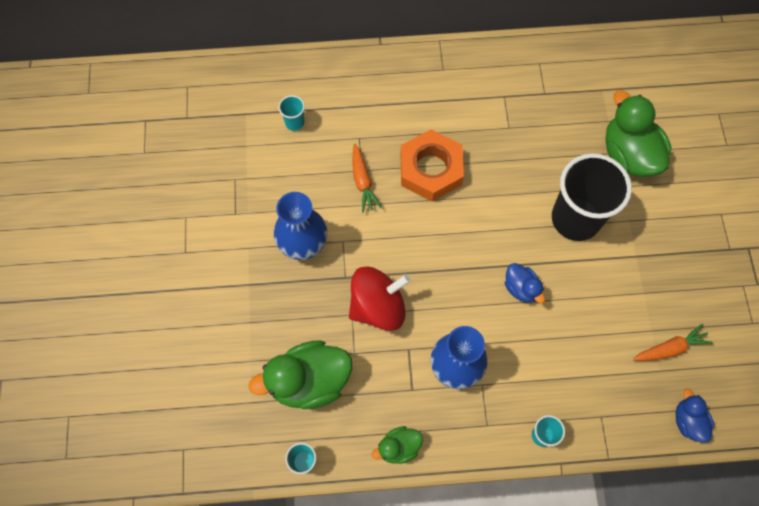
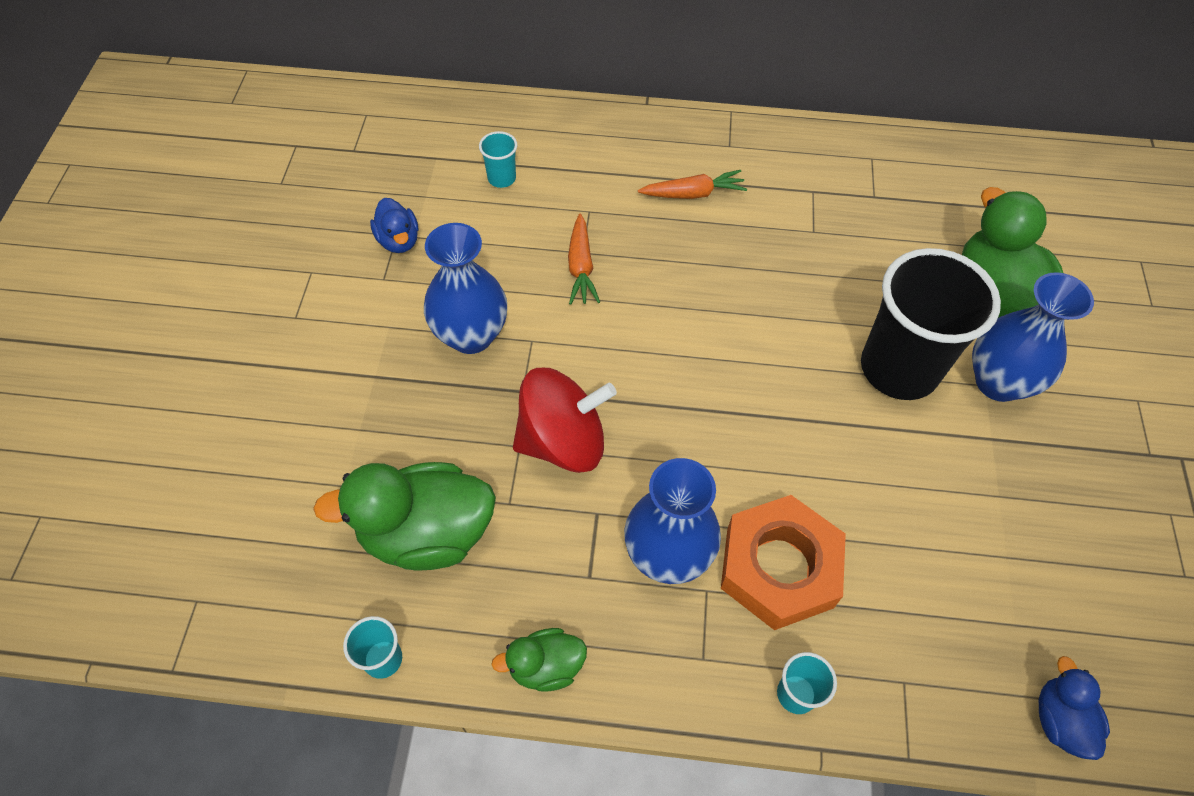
camera: 10 degrees right, 10 degrees down
(431, 169) = (685, 267): orange nut -> orange nut (779, 567)
(521, 288) = (796, 454): blue duck -> blue duck (399, 240)
(636, 217) = (998, 382): none -> blue vase
(670, 348) = (1036, 591): orange carrot -> orange carrot (693, 193)

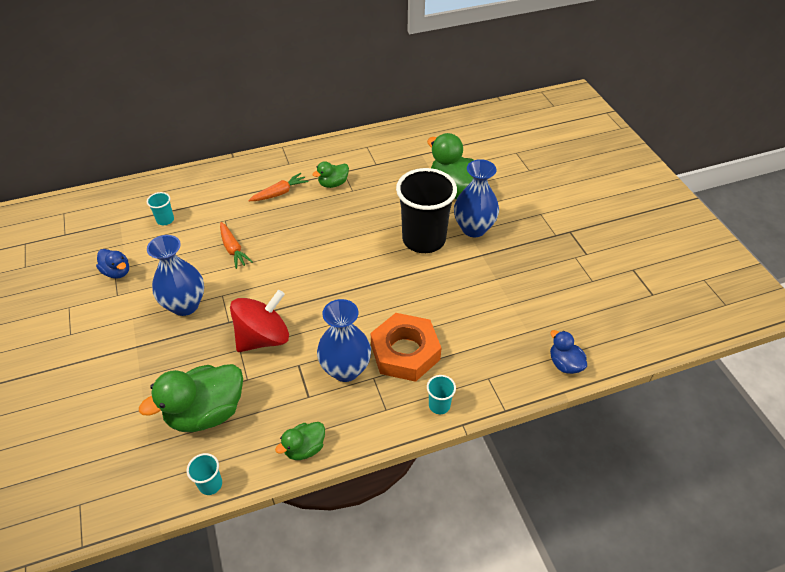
camera: 25 degrees left, 10 degrees down
(786, 207) = (333, 184): none -> green duck

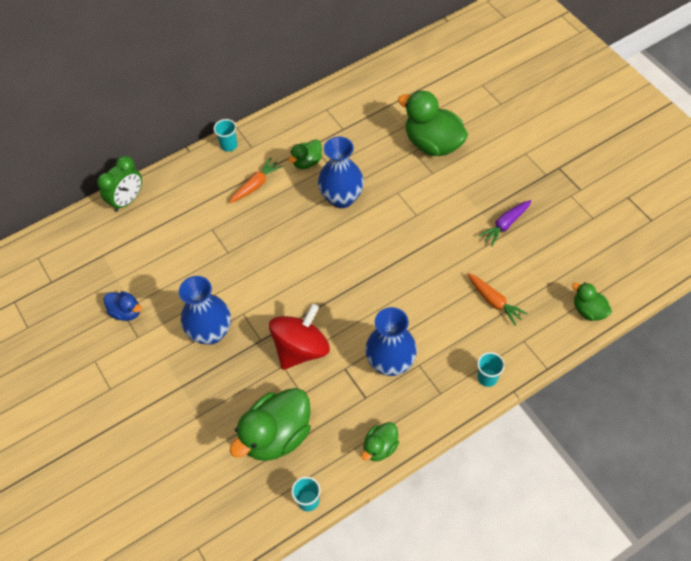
camera: 10 degrees left, 10 degrees up
(162, 184) = (127, 200): none -> green clock
(165, 220) = (149, 242): turquoise cup -> turquoise cup (229, 145)
(233, 249) = (233, 260): orange carrot -> orange carrot (494, 301)
(405, 352) = (440, 332): orange nut -> none
(424, 239) = (420, 208): black cup -> none
(473, 228) = (465, 184): blue vase -> blue vase (341, 198)
(502, 270) = (505, 225): none -> purple carrot
(565, 364) = (588, 310): blue duck -> green duck

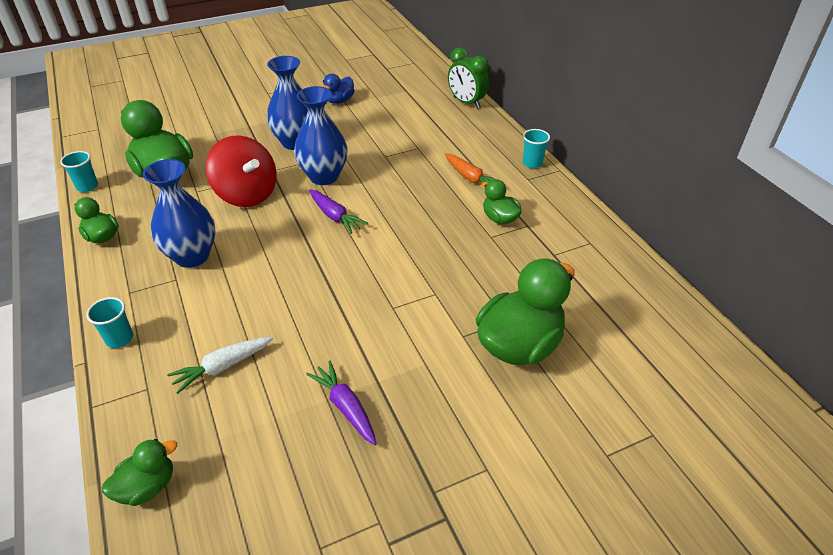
camera: 95 degrees right, 15 degrees down
(321, 272) = (335, 216): none -> purple carrot
(341, 198) = (437, 242): blue vase -> blue vase (324, 176)
(494, 301) = (223, 367): orange carrot -> white carrot

